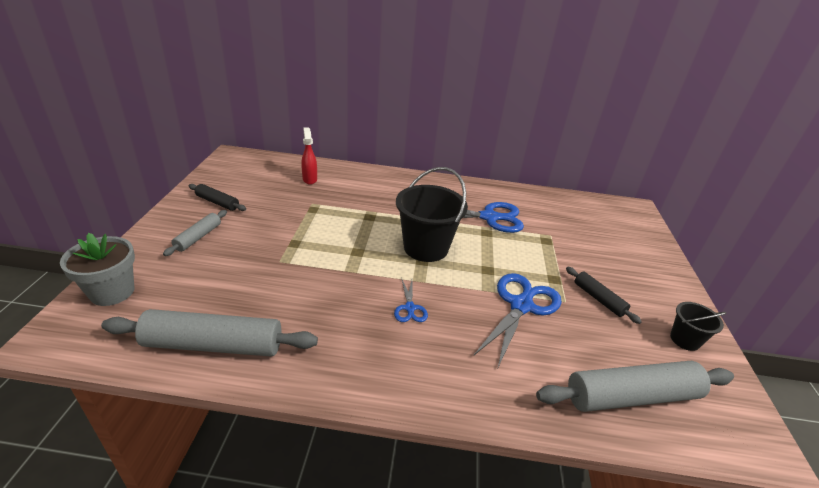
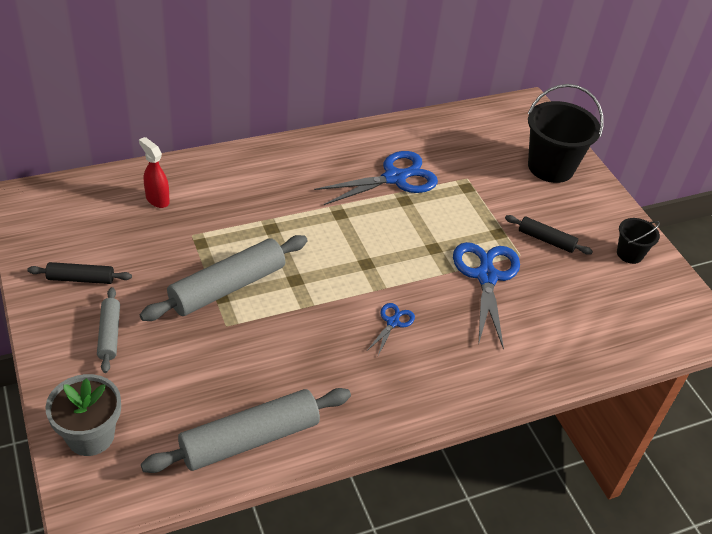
camera: 30 degrees left, 10 degrees up
(410, 308) = (393, 322): blue scissors -> blue scissors turned 120 degrees counterclockwise
(426, 248) = (358, 245): black bucket -> black bucket (550, 167)
(632, 397) = (612, 326): grey rolling pin -> grey rolling pin (228, 287)

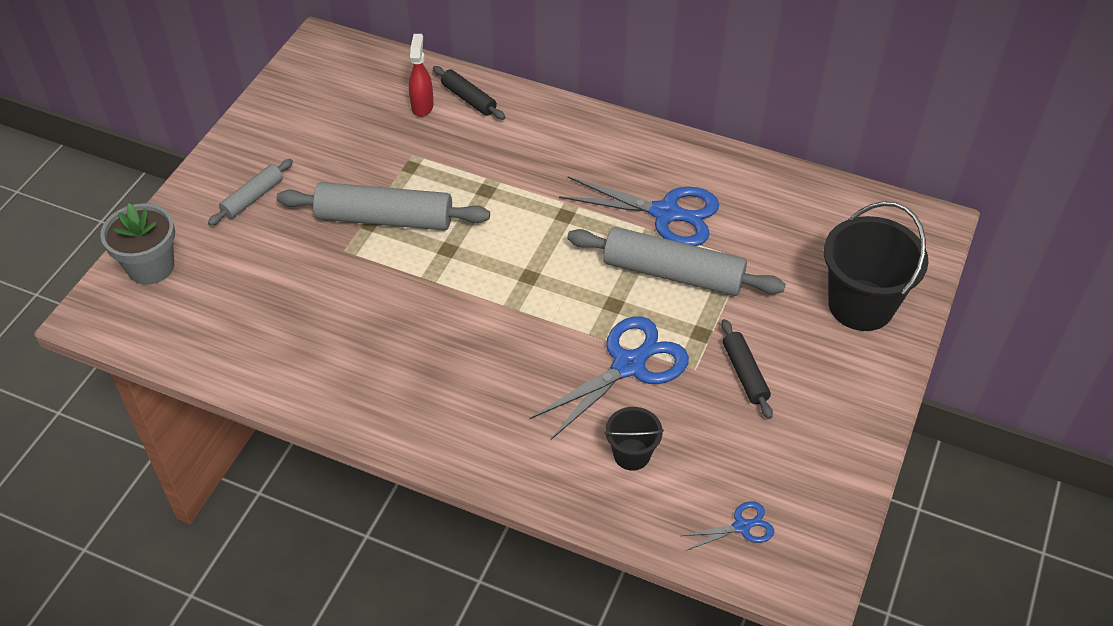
camera: 50 degrees right, 5 degrees up
(81, 279) = (285, 139): black rolling pin -> black rolling pin (469, 99)
(249, 439) = (249, 352): grey rolling pin -> grey rolling pin (673, 273)
(393, 322) = (483, 344): blue scissors -> blue scissors (742, 526)
(629, 254) = (823, 451): black bucket -> black bucket (631, 454)

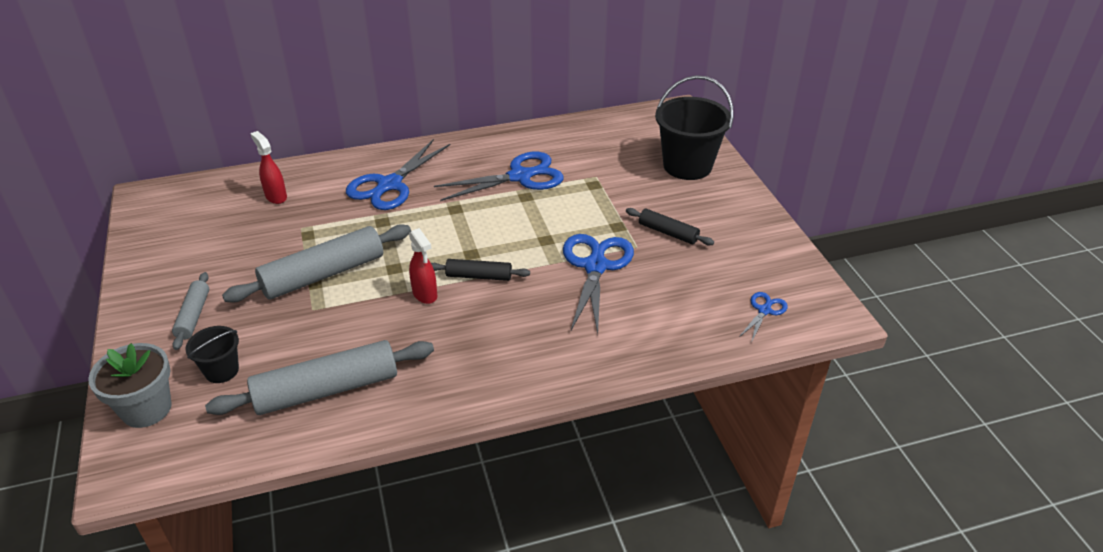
camera: 40 degrees left, 10 degrees down
(446, 295) = (425, 294): none -> red spray bottle
(469, 99) = (308, 177): black rolling pin -> black rolling pin (479, 276)
(532, 150) = (389, 185): none -> blue scissors
(631, 454) = (656, 312): black bucket -> black bucket (221, 371)
(673, 273) = (562, 204): grey rolling pin -> grey rolling pin (326, 389)

